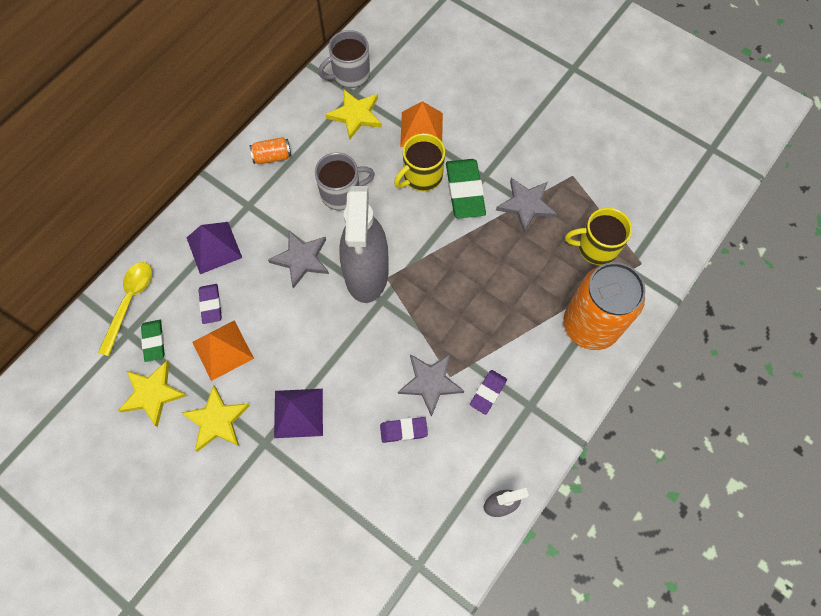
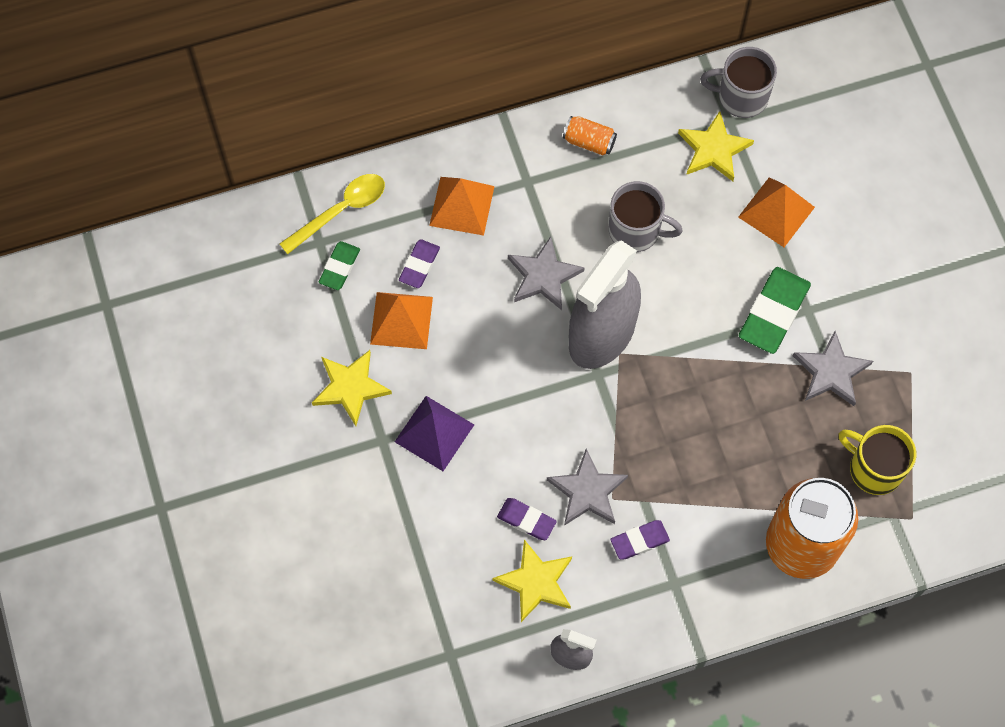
camera: 35 degrees right, 0 degrees up
(153, 393) = (306, 320): yellow star -> yellow star (536, 582)
(214, 247) = (462, 206): purple pyramid -> orange pyramid
(422, 176) = (737, 266): yellow mug -> none

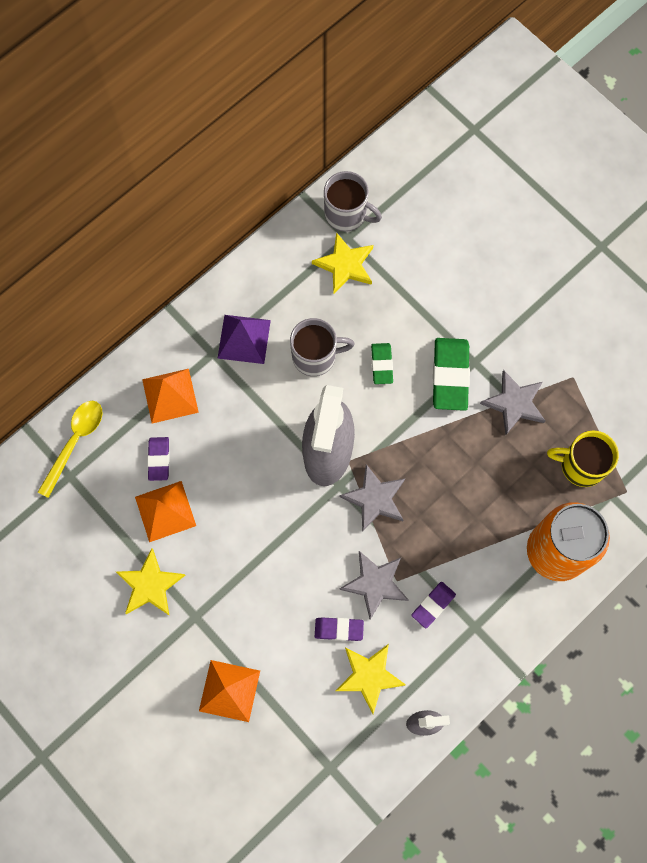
camera: 25 degrees left, 5 degrees up
(339, 267) = (95, 489): green eraser -> green eraser (382, 364)
(434, 433) = (234, 592): purple pyramid -> purple pyramid (244, 339)
(543, 276) = (260, 425): grey star -> grey star (374, 499)
(589, 142) = (246, 300): orange can -> none
(741, 97) = (346, 214): grey mug -> grey mug turned 135 degrees counterclockwise
(776, 212) = (415, 294): orange pyramid -> orange pyramid (229, 690)

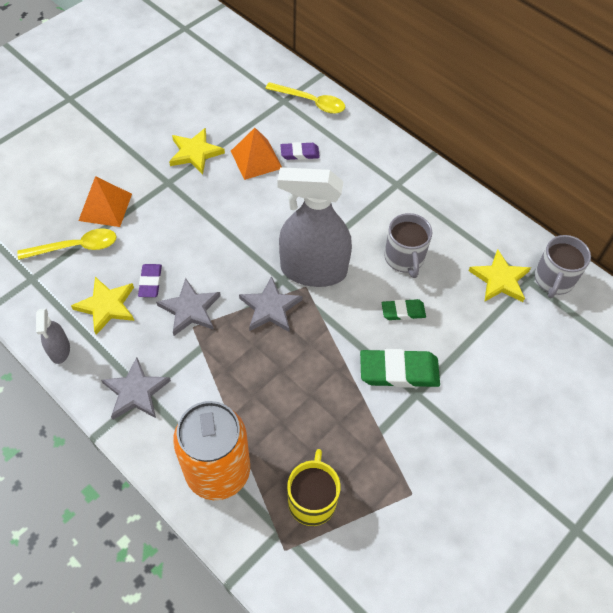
camera: 85 degrees right, 15 degrees down
(170, 395) = (355, 158): orange pyramid -> none
(244, 339) = (413, 205): purple pyramid -> none
(287, 720) = (76, 247): none -> yellow spoon
(433, 605) = (168, 357): purple eraser -> none
(514, 403) = (375, 432): grey star -> grey star (136, 392)

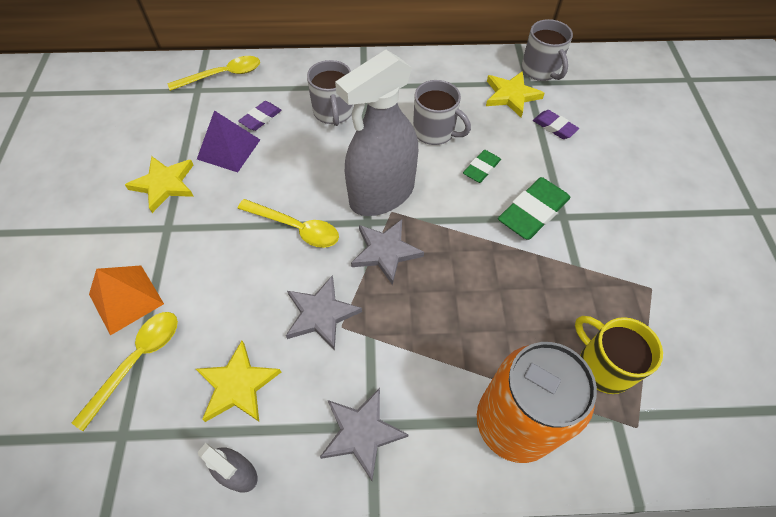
camera: 45 degrees left, 0 degrees up
(150, 282) = (255, 325): purple eraser -> purple eraser (554, 127)
(236, 245) = (296, 228): none -> yellow spoon
(256, 159) = (229, 149): orange pyramid -> purple pyramid
(352, 187) = (333, 112): none -> grey mug

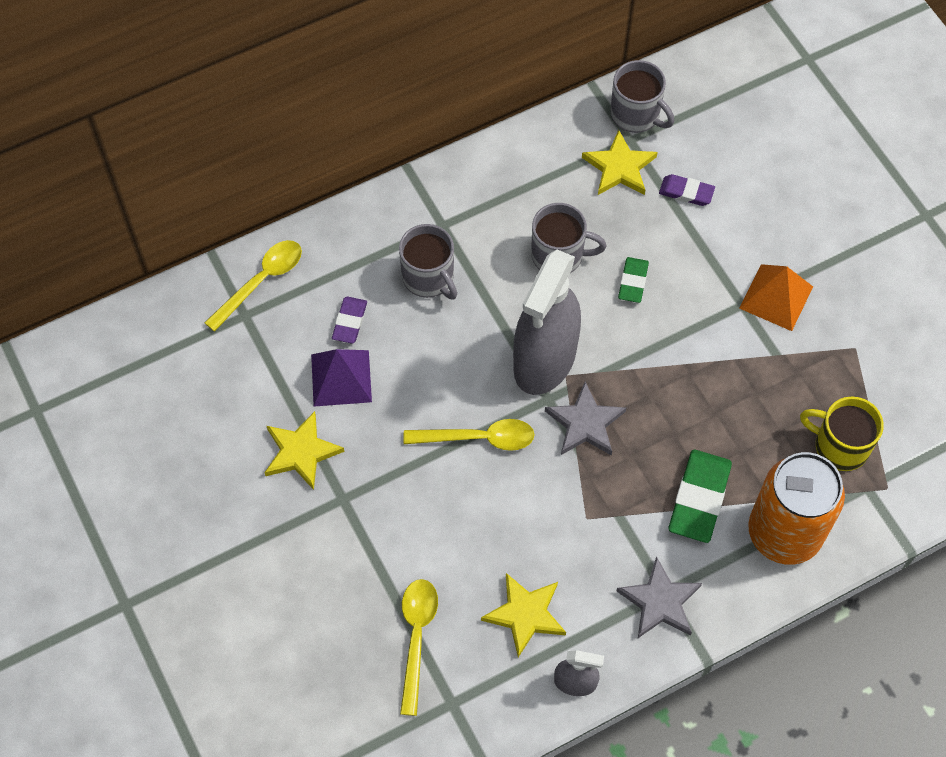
camera: 25 degrees left, 5 degrees up
(126, 299) = (359, 588): orange pyramid -> orange pyramid (776, 297)
(321, 314) = (560, 515): grey star -> none
(533, 212) = (710, 312): green eraser -> green eraser (699, 498)

